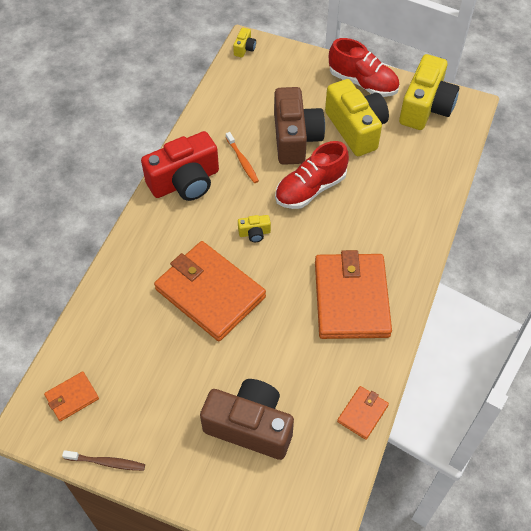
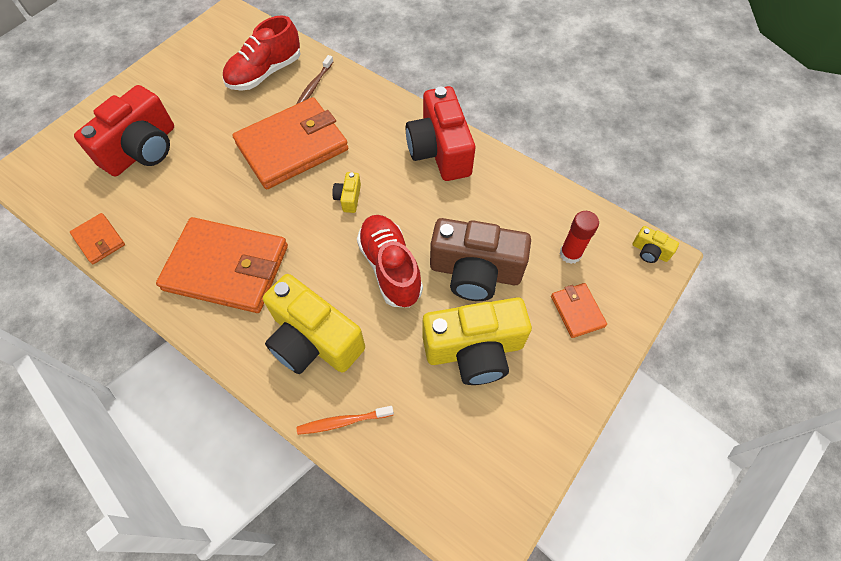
camera: 105 degrees right, 5 degrees up
(72, 397) = (238, 41): orange wallet -> orange wallet (577, 311)
(106, 462) = (170, 55): brown toothbrush -> brown toothbrush (314, 86)
(242, 161) = (454, 208): orange toothbrush -> orange toothbrush (343, 422)
(250, 426) = (142, 149): brown camera -> red camera
(261, 89) = (570, 254): none -> red glue stick
(362, 83) = (561, 387): red shoe -> red shoe (265, 73)
(425, 107) = (494, 465): yellow camera -> yellow camera (314, 340)

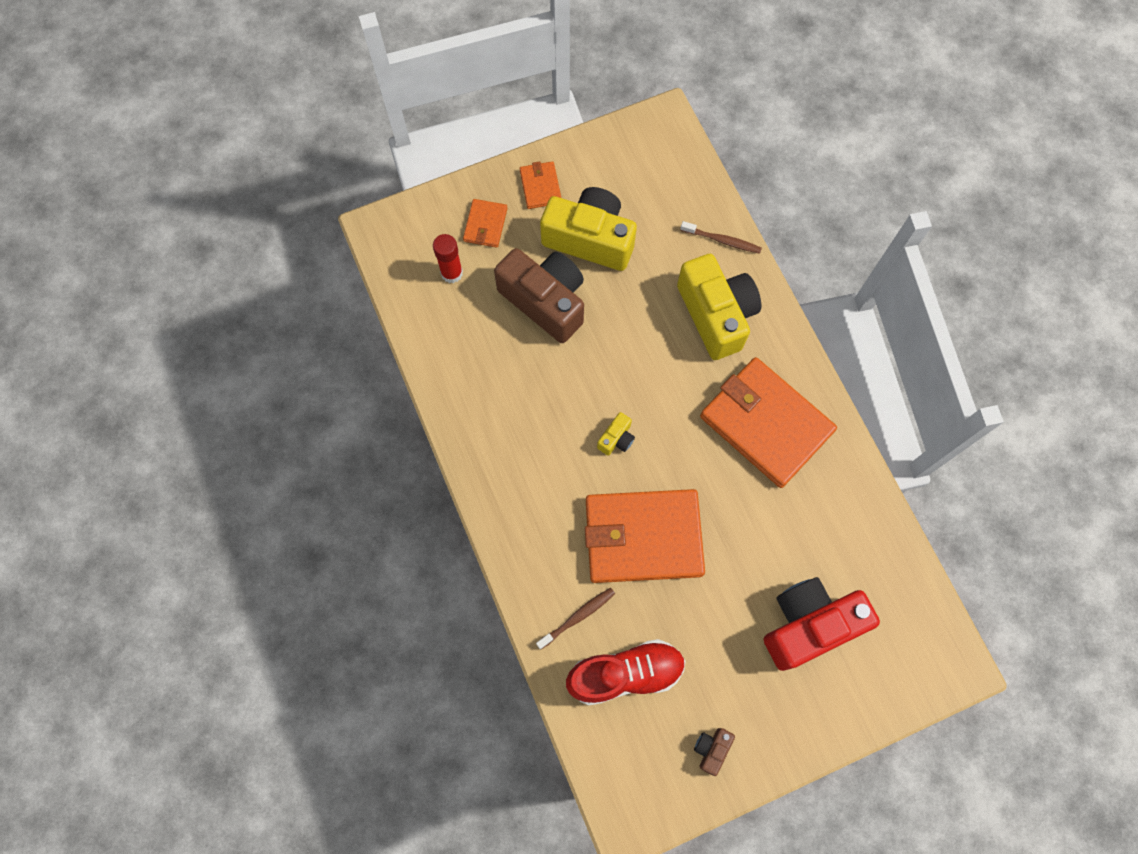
camera: 150 degrees left, 10 degrees up
(99, 240) = (881, 522): orange wallet -> orange wallet (540, 186)
(189, 62) = (711, 749): none -> brown camera
(343, 422) = (722, 240): orange toothbrush -> brown toothbrush
(390, 268) = (617, 344): red shoe -> none
(439, 150) = (493, 446): red camera -> none
(650, 251) = (382, 239): yellow camera -> none

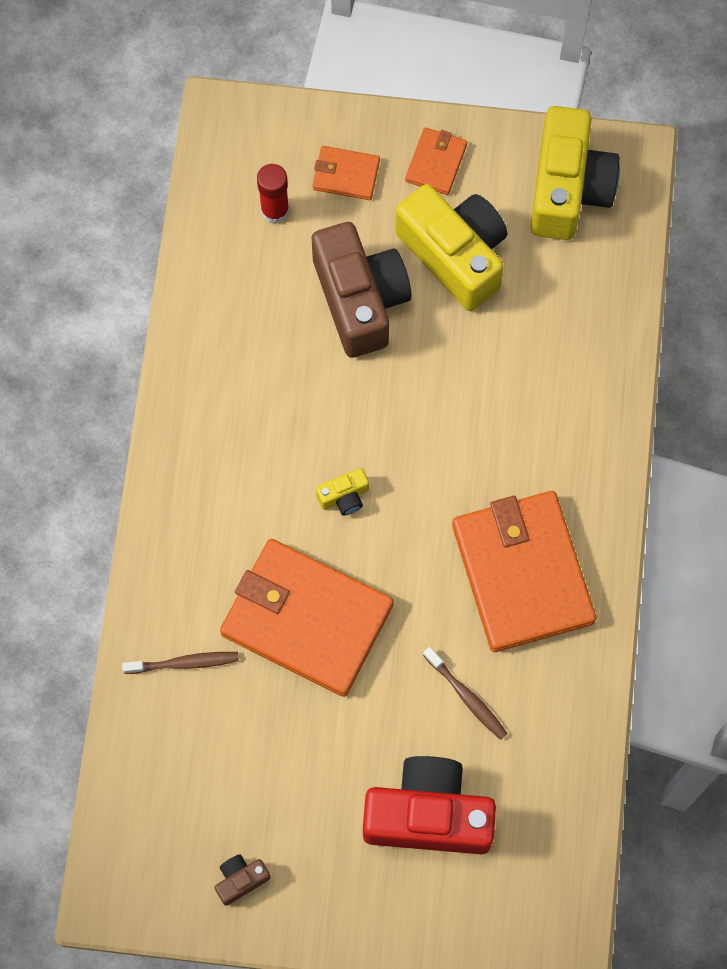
camera: 30 degrees right, 0 degrees up
(485, 225) = (346, 174): orange wallet -> orange wallet turned 60 degrees clockwise
(625, 674) = (198, 751): red shoe -> none
(716, 315) = (545, 420): yellow camera -> yellow camera (568, 188)
(722, 240) = (608, 338): brown toothbrush -> brown toothbrush (466, 696)

